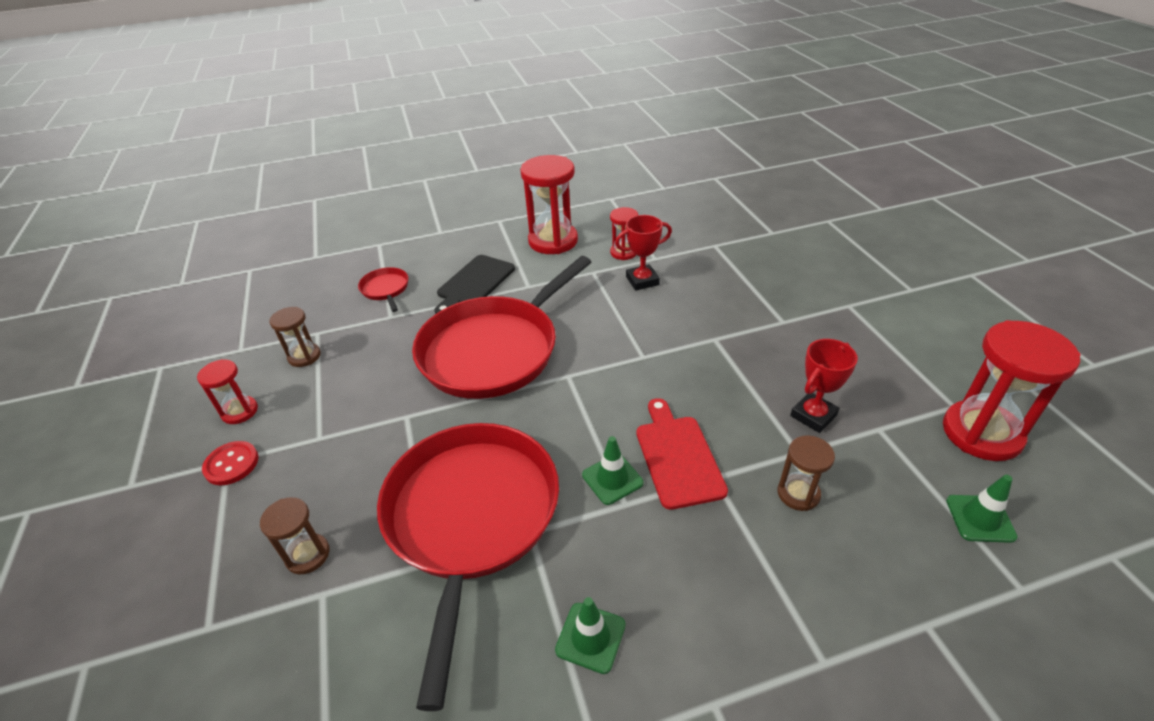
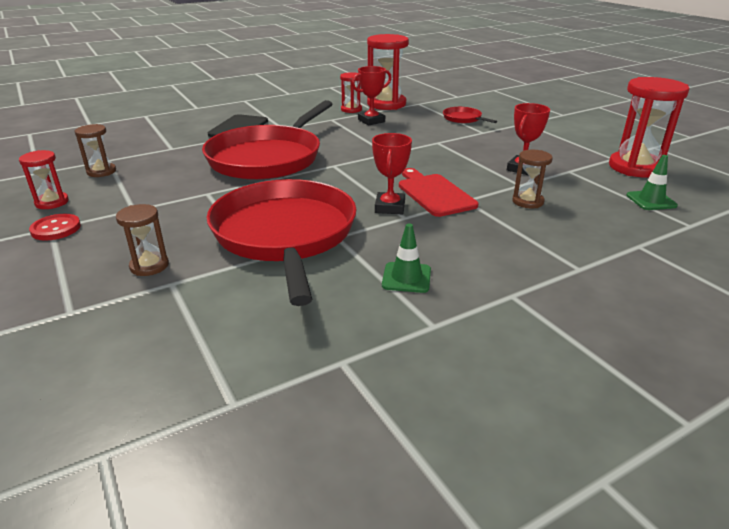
camera: 15 degrees left, 10 degrees down
(385, 289) = (161, 136): red pan -> red pan (463, 119)
(553, 241) = (293, 107): red hourglass -> red hourglass (386, 104)
(612, 479) = (390, 207): green traffic cone -> red trophy

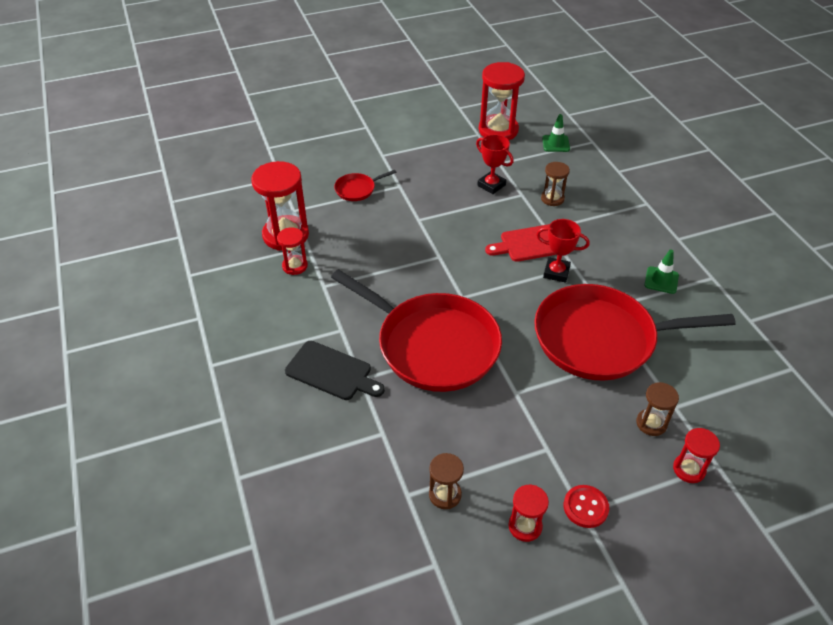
camera: 80 degrees left, 15 degrees up
(73, 290) = (689, 469): none -> red hourglass
(371, 121) = (341, 255): red trophy -> none

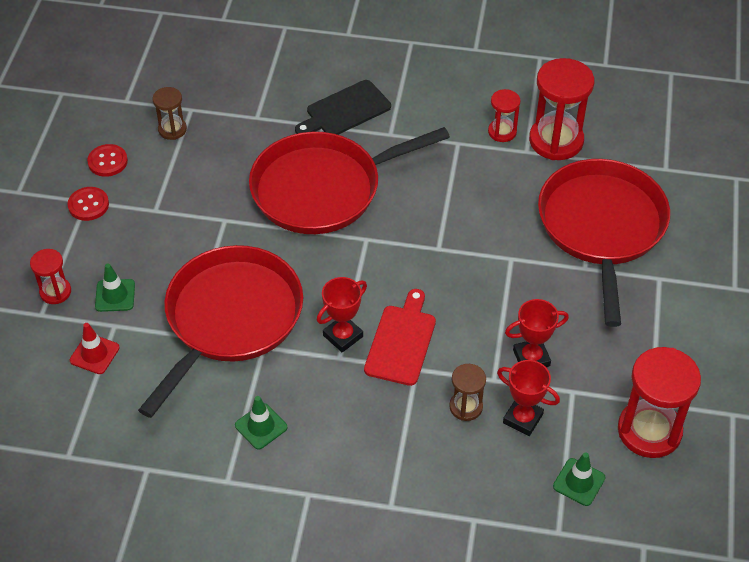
camera: 120 degrees right, 5 degrees up
(357, 189) = (601, 227): red pan -> red pan, size x2.47
(525, 526) = (107, 161): red hourglass -> red button
(537, 175) = (522, 418): none -> red trophy
(651, 423) = (115, 295): brown hourglass -> green traffic cone
(709, 403) = (94, 354): none -> red traffic cone

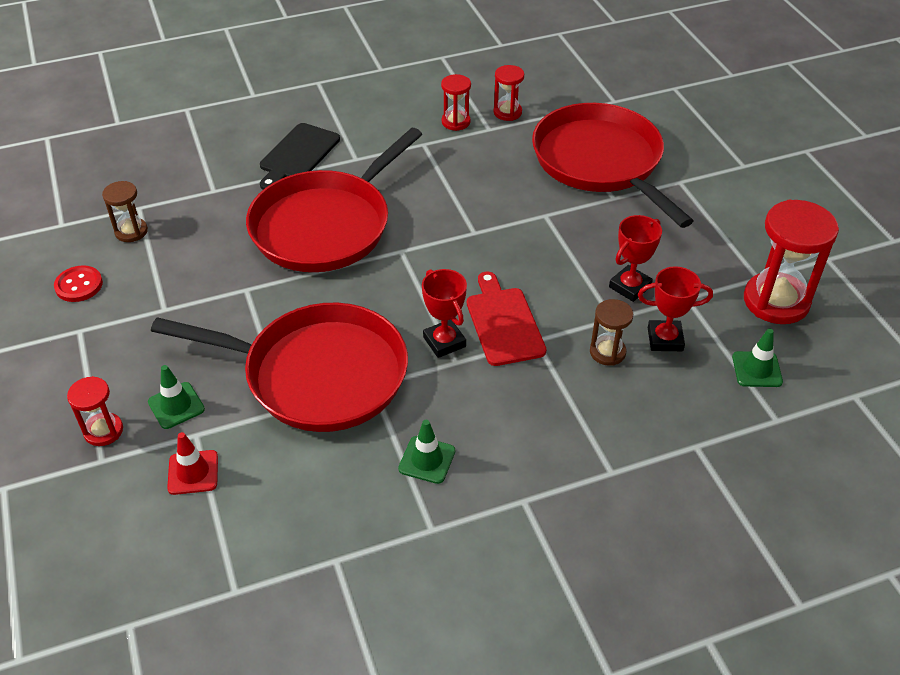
camera: 30 degrees left, 5 degrees down
(88, 205) = (84, 333): red button -> none
(230, 318) = (318, 374): red pan -> red pan turned 105 degrees clockwise
(343, 336) = (444, 342): red trophy -> red trophy turned 45 degrees counterclockwise
(556, 140) = (507, 112): red hourglass -> red hourglass, size x0.53

